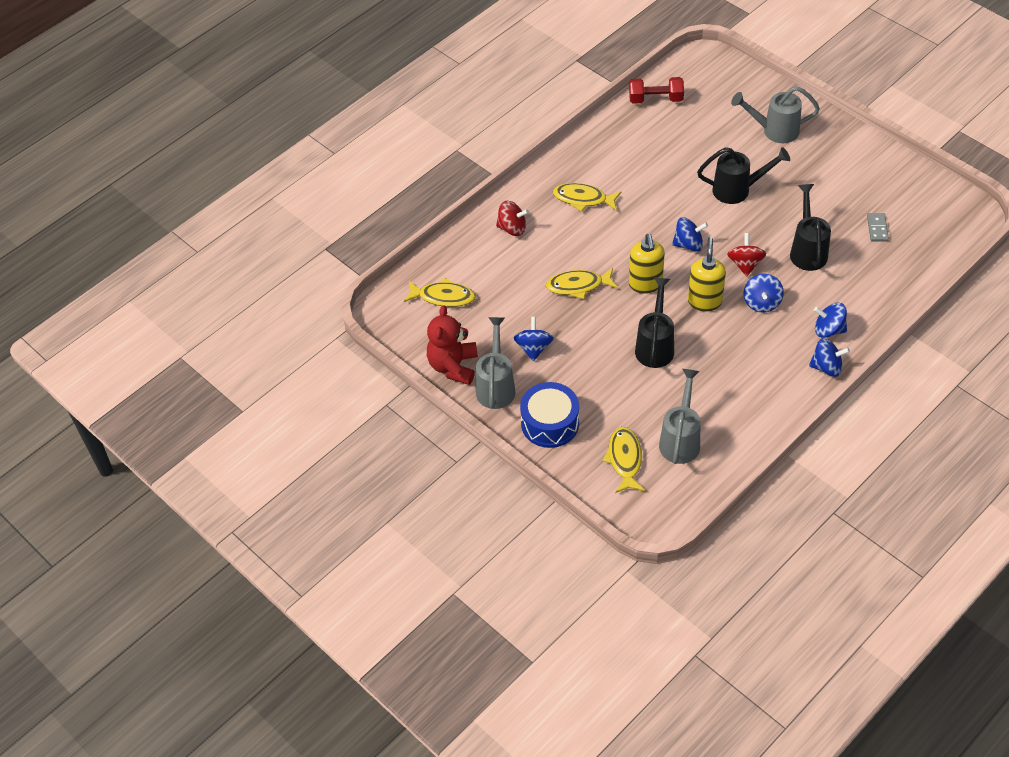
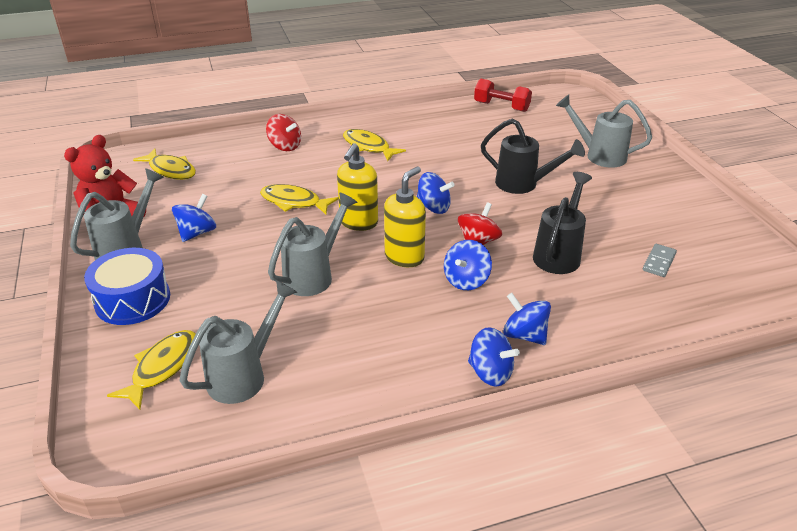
camera: 25 degrees right, 15 degrees down
(655, 345) = (314, 275): black watering can -> grey watering can

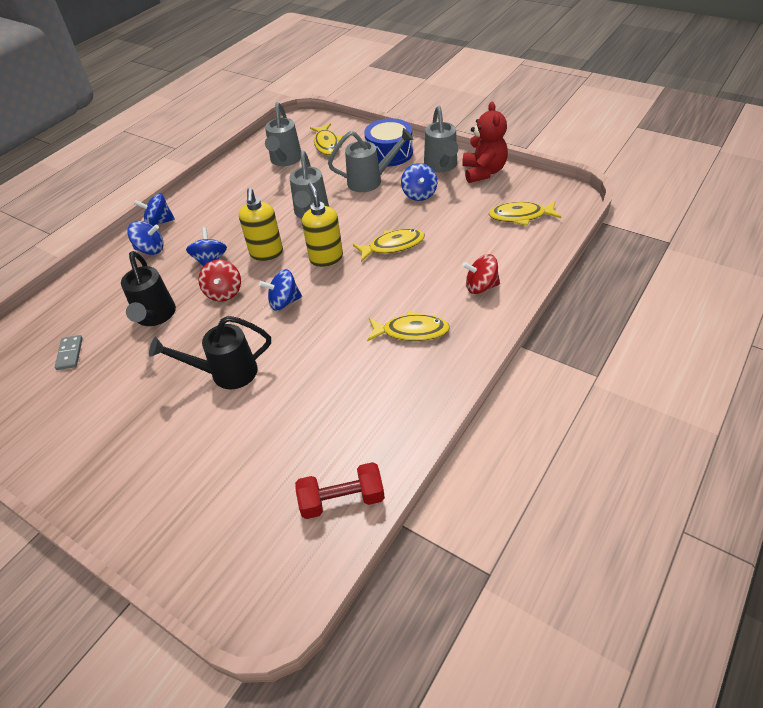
camera: 145 degrees right, 10 degrees up
(599, 155) = (168, 471): grey watering can -> grey watering can (371, 181)

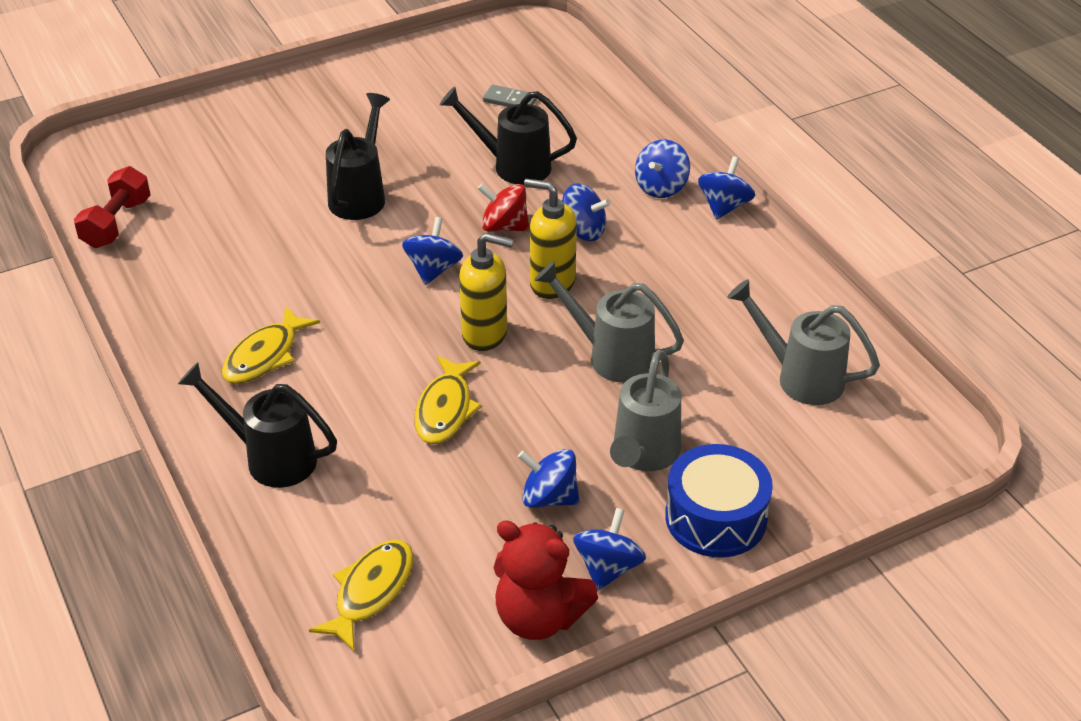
camera: 115 degrees right, 5 degrees down
(327, 144) = (817, 447): yellow fish -> none
(441, 166) = (608, 568): grey watering can -> blue spinning top
(481, 286) = (270, 457): red spinning top -> black watering can

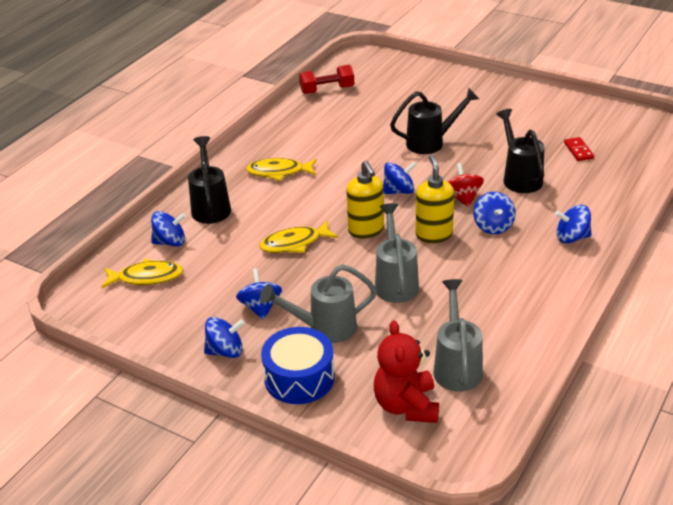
camera: 60 degrees right, 5 degrees down
(510, 100) = (578, 150): grey domino -> red domino
(539, 617) = (171, 341): red teddy bear -> red teddy bear (406, 406)
(724, 206) = (585, 270): blue spinning top -> blue spinning top (170, 242)

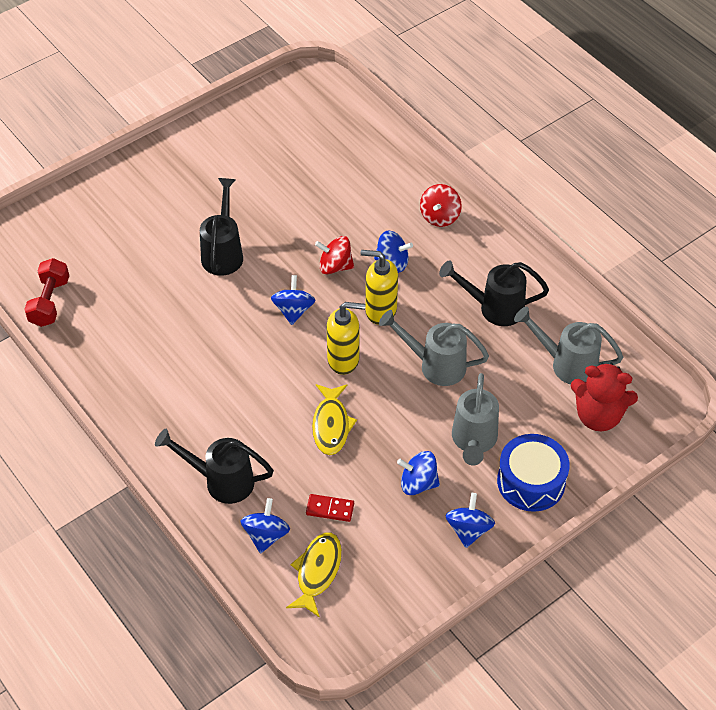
camera: 70 degrees left, 15 degrees up
(279, 172) = (193, 400): yellow fish -> none
(519, 177) = (328, 211): black watering can -> black watering can (493, 308)
(571, 237) = (440, 216): blue spinning top -> red spinning top
(578, 150) = (312, 151): red domino -> red domino (330, 509)

